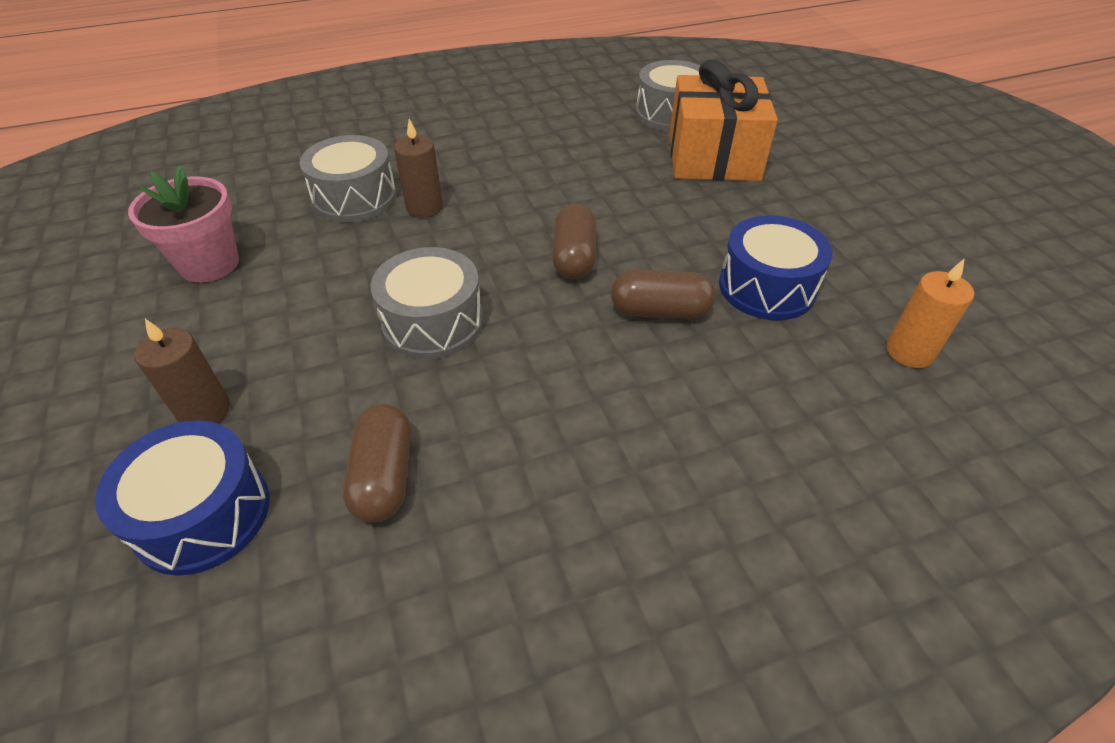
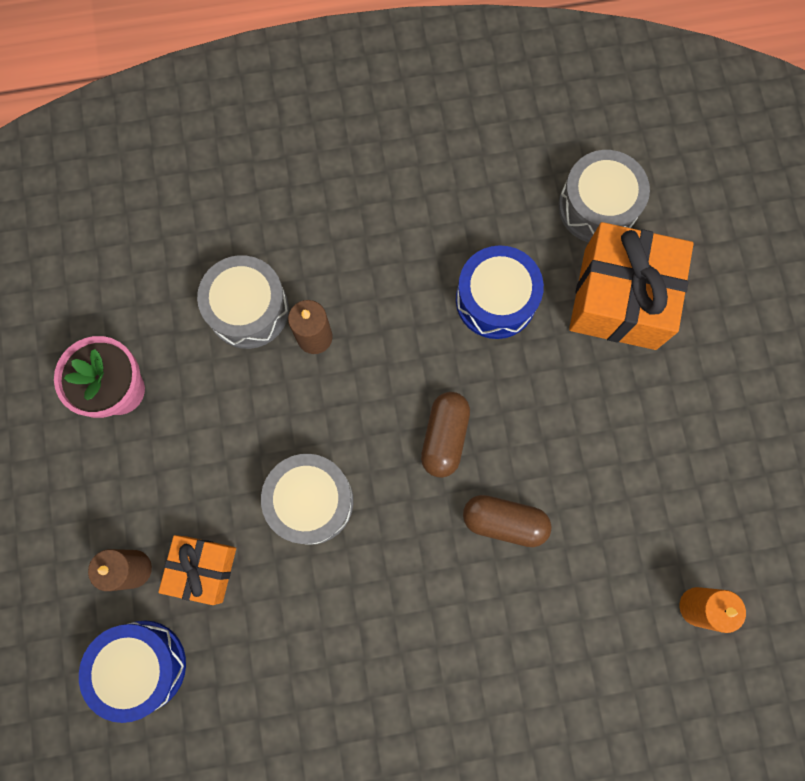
camera: 10 degrees right, 30 degrees up
(299, 398) = (203, 569): none -> orange gift
(384, 476) = (265, 656): brown capsule -> none
(766, 287) = (606, 508): blue drum -> blue drum (495, 300)

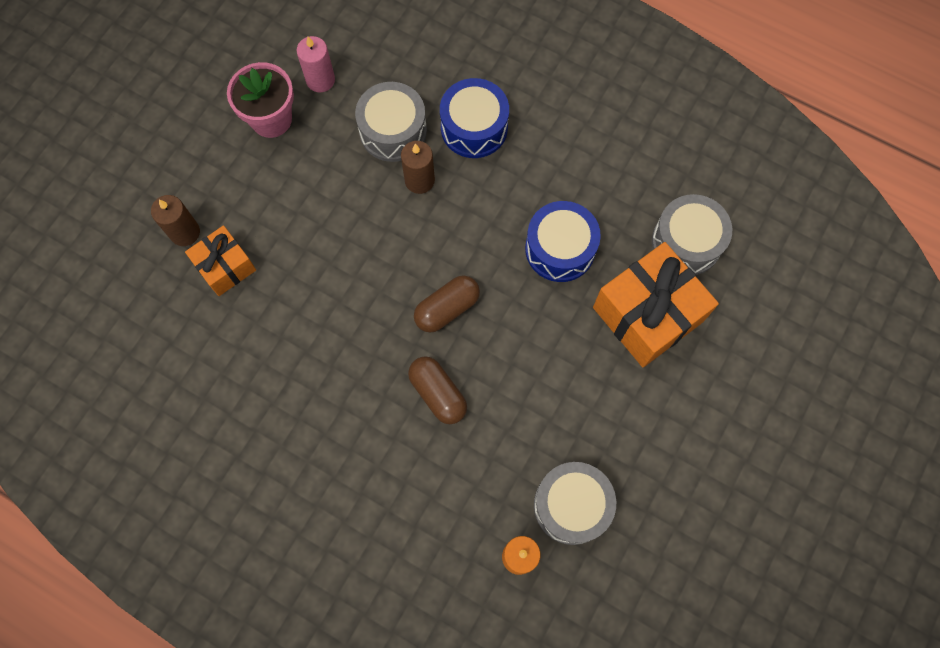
camera: 40 degrees right, 5 degrees down
(134, 314) = (320, 80): none -> pink candle
(141, 666) = (139, 294): blue drum -> blue drum (474, 127)
(311, 501) = (326, 279): grey drum -> grey drum (571, 505)

